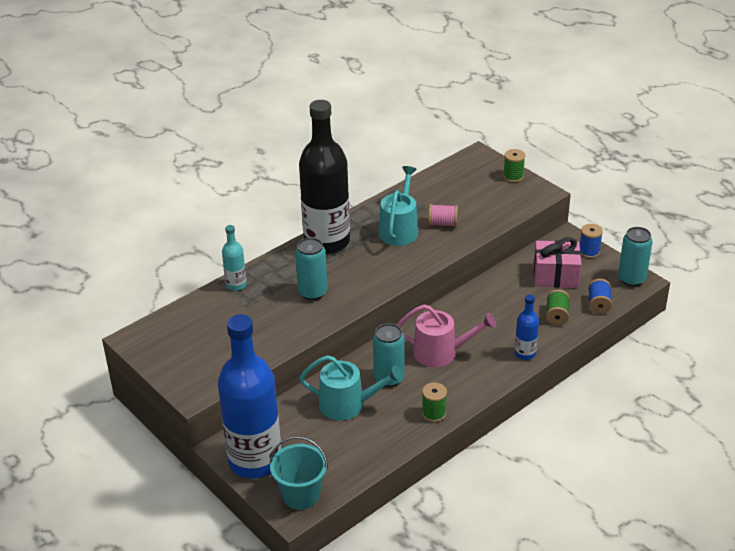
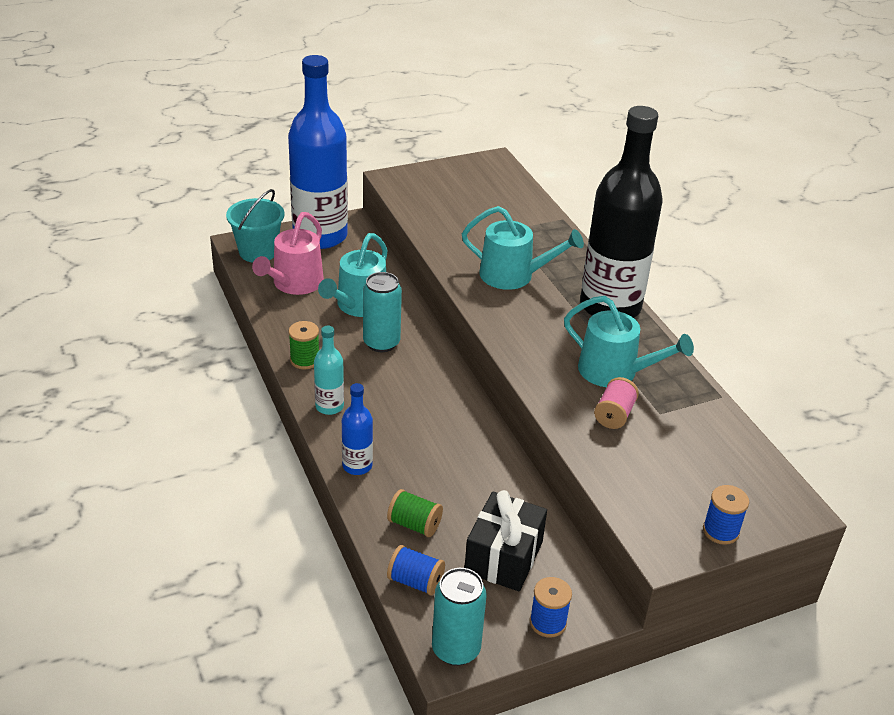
camera: 105 degrees right, 0 degrees up
(236, 285) = (553, 229): turquoise bottle -> turquoise bottle (329, 406)
(312, 292) = (513, 275): turquoise can -> turquoise watering can
(441, 352) = (401, 394): pink watering can -> pink watering can (294, 283)
(513, 177) = (720, 531): green spool -> blue spool
(555, 276) = (503, 557): pink gift -> black gift

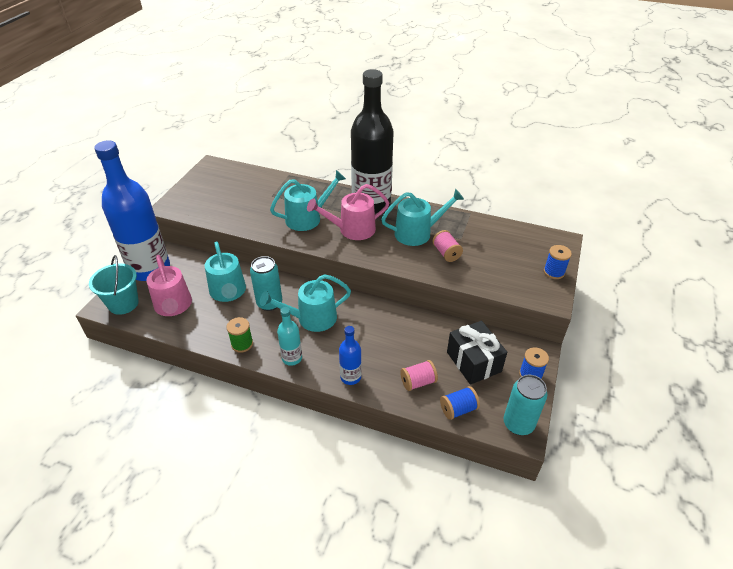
camera: 45 degrees left, 5 degrees up
(400, 386) = (312, 318): none -> turquoise watering can
(414, 524) = (418, 382): green spool -> pink spool
(544, 318) = (352, 230): none -> pink watering can

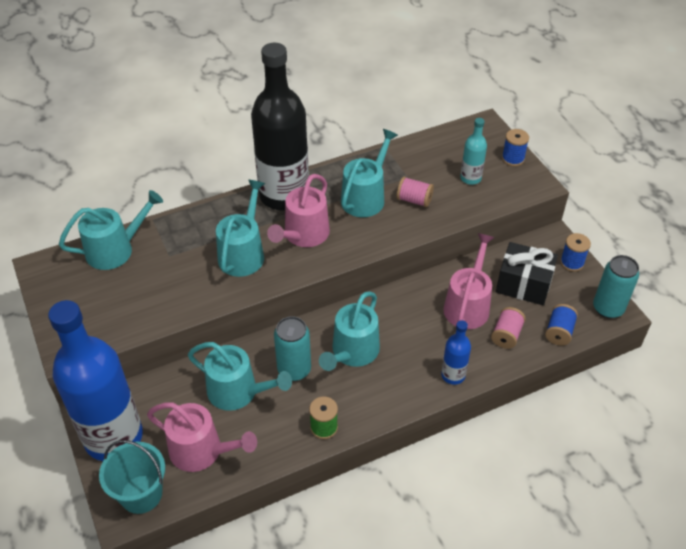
camera: 45 degrees left, 5 degrees up
(252, 177) = (115, 250): none -> turquoise watering can
(292, 358) = (385, 401): turquoise bottle -> turquoise bottle (470, 178)
(417, 345) = (468, 305): none -> pink watering can

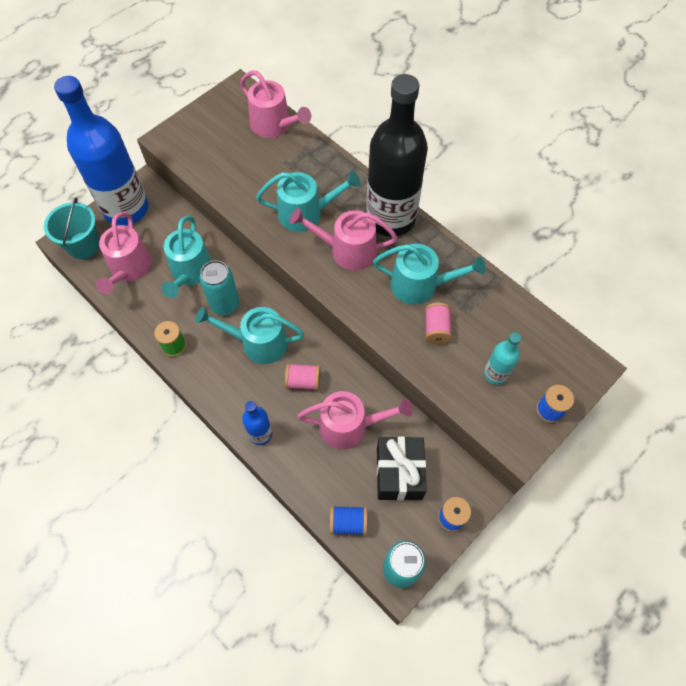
camera: 70 degrees right, 15 degrees up
(115, 250) = (274, 125): turquoise watering can -> pink watering can
(506, 335) = (325, 471): pink spool -> pink spool (303, 381)

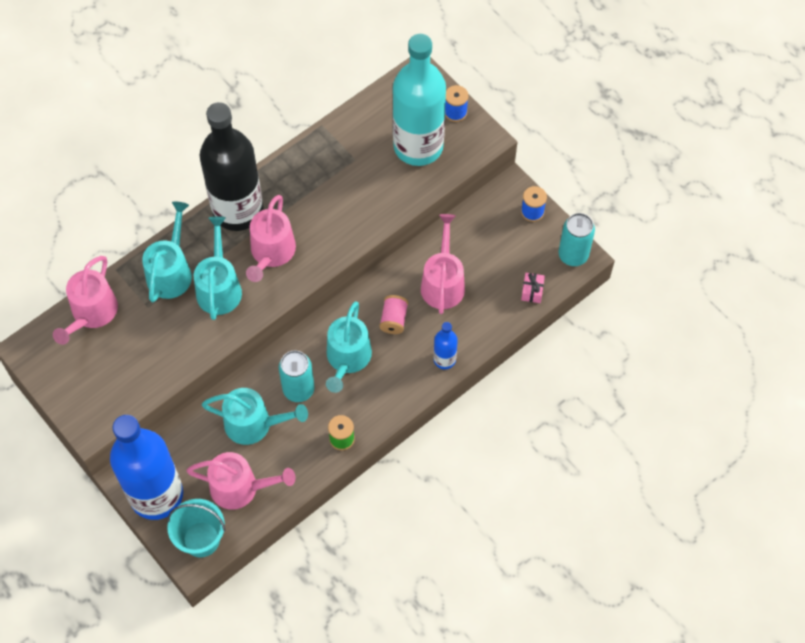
camera: 85 degrees left, 0 degrees up
(274, 125) = (92, 313): pink watering can -> pink watering can turned 150 degrees clockwise
(348, 523) = (532, 291): blue spool -> pink gift
(399, 473) = (491, 247): black gift -> none
(420, 285) = (319, 194): turquoise watering can -> turquoise watering can (171, 272)
(436, 329) = (368, 186): pink spool -> none
(495, 374) = (418, 146): turquoise bottle -> turquoise bottle, size x2.30

